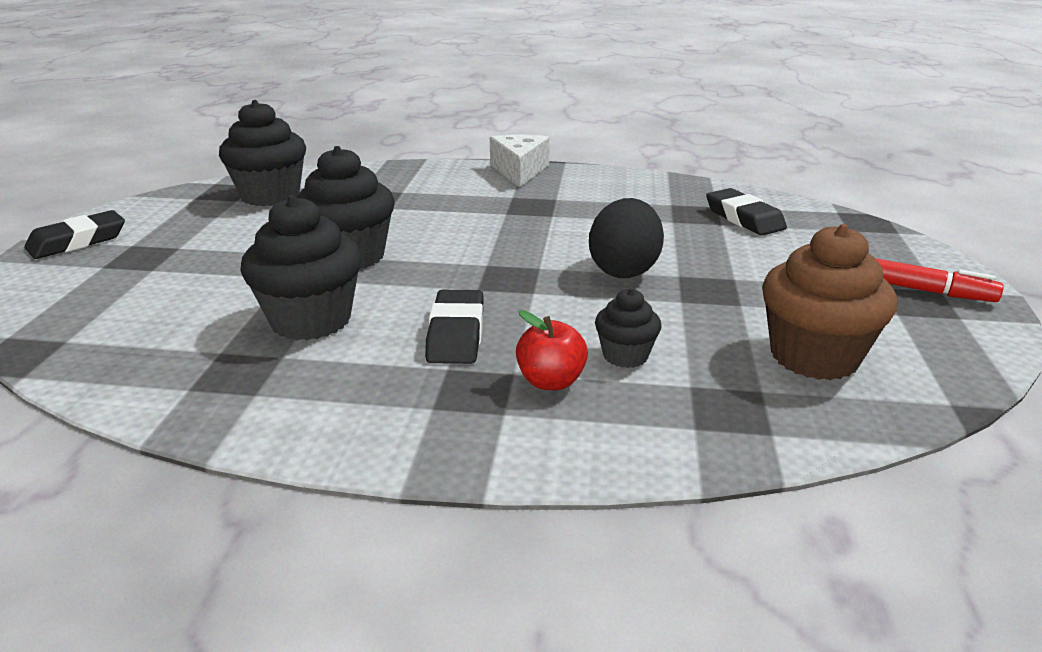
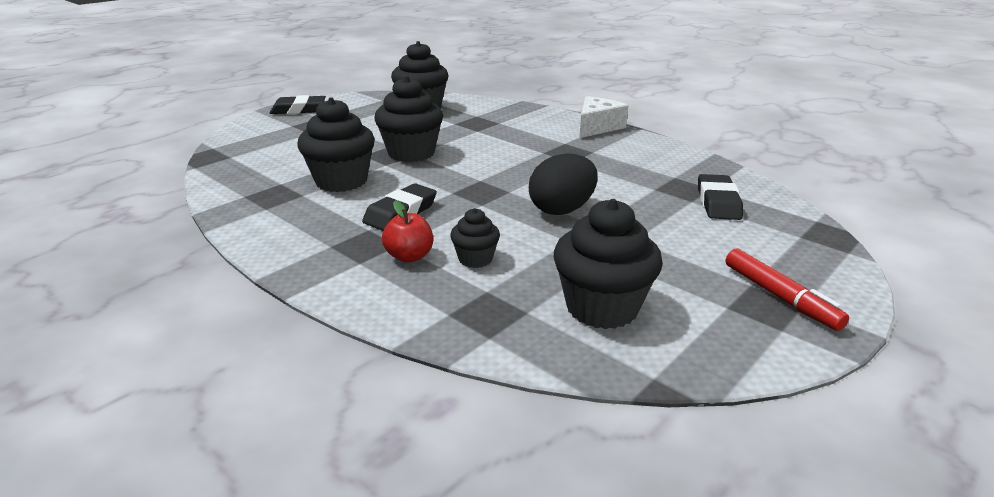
camera: 35 degrees right, 0 degrees up
(814, 356) = (602, 307): brown cupcake -> black cupcake

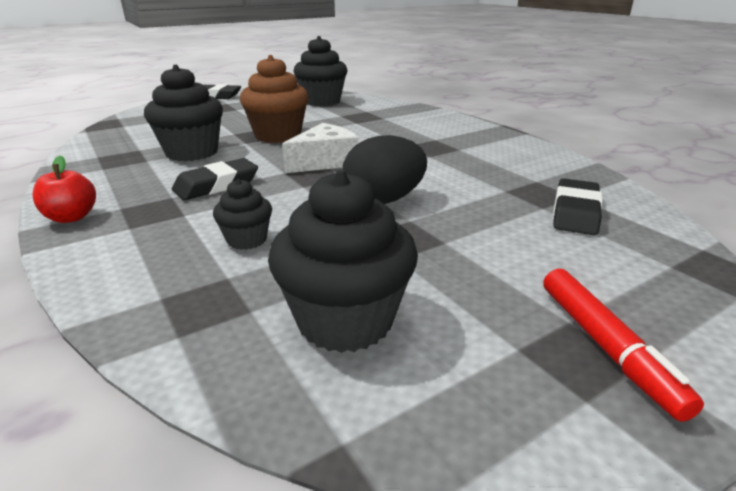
camera: 15 degrees right, 0 degrees up
(409, 256) = (183, 228): red apple -> red apple (72, 217)
(411, 153) = (278, 135): black cupcake -> brown cupcake
(597, 127) = (479, 128): white cheese -> white cheese (325, 162)

